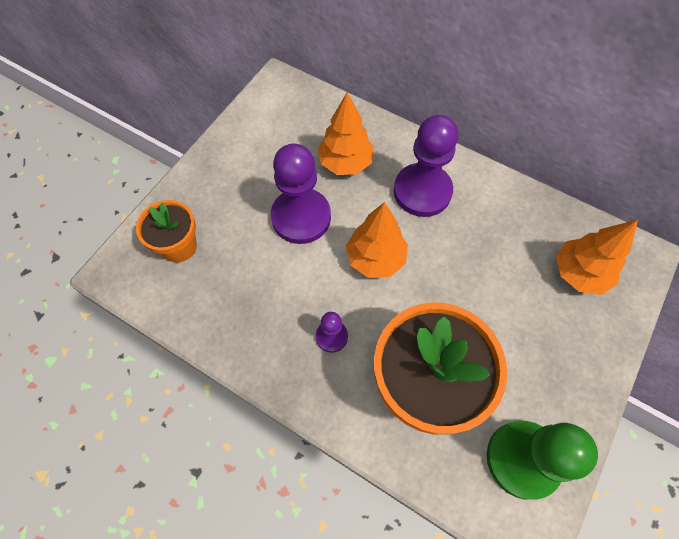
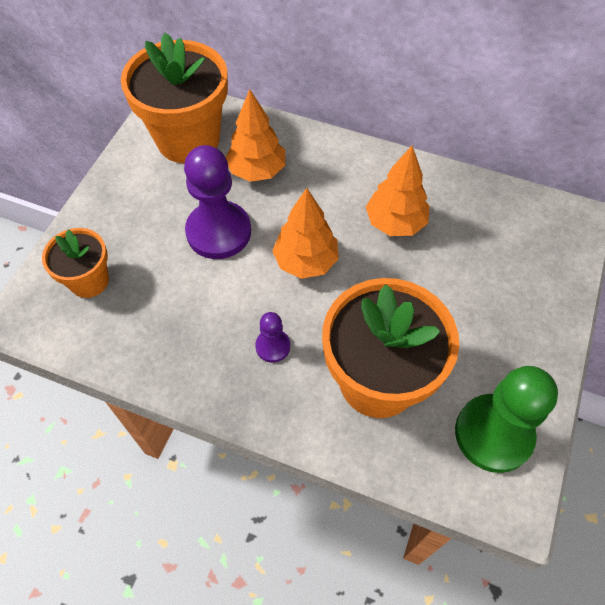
camera: 10 degrees left, 5 degrees down
(288, 123) = (188, 139): none -> orange flower pot
(422, 191) = (343, 188): purple pawn -> none
(579, 273) = (518, 245): orange tree -> orange tree (395, 223)

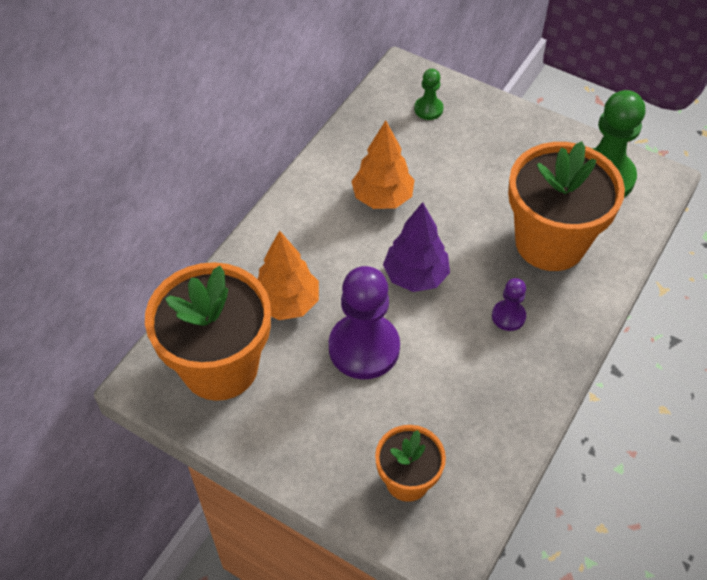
camera: 80 degrees left, 5 degrees down
(305, 261) = (415, 276): orange tree -> purple tree
(531, 247) = (428, 109): none -> green pawn

